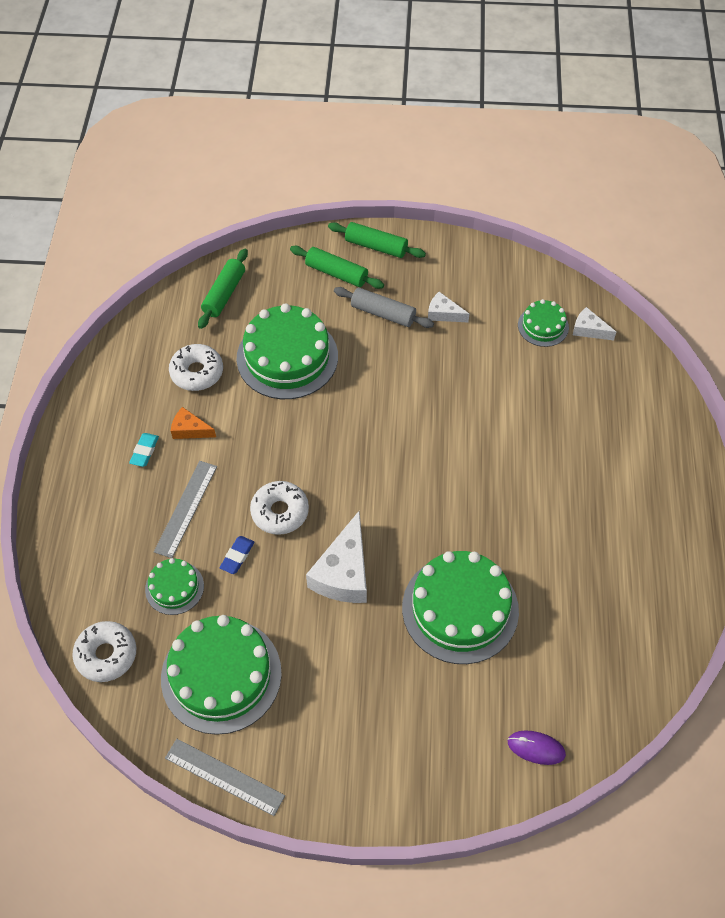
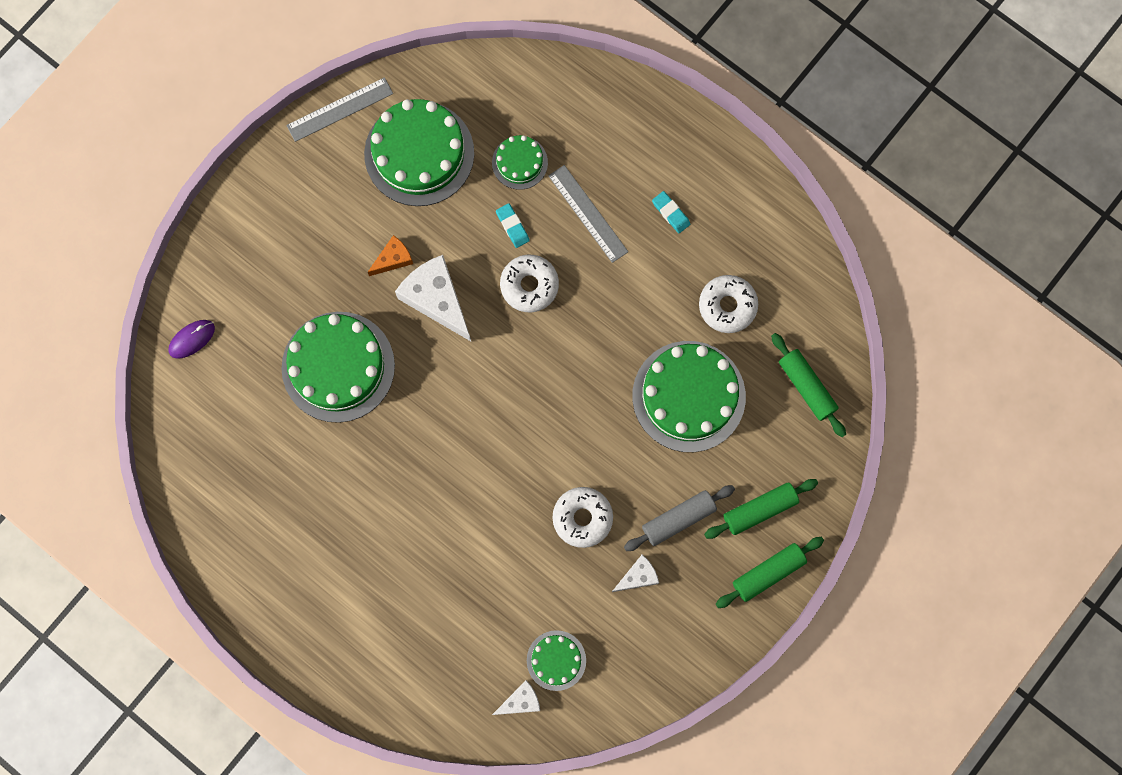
camera: 125 degrees right, 20 degrees up
(106, 655) = (498, 81): white donut -> white donut (582, 518)
(190, 430) = (667, 263): orange cheese -> orange cheese (393, 259)
(237, 556) = (512, 226): blue eraser -> turquoise eraser

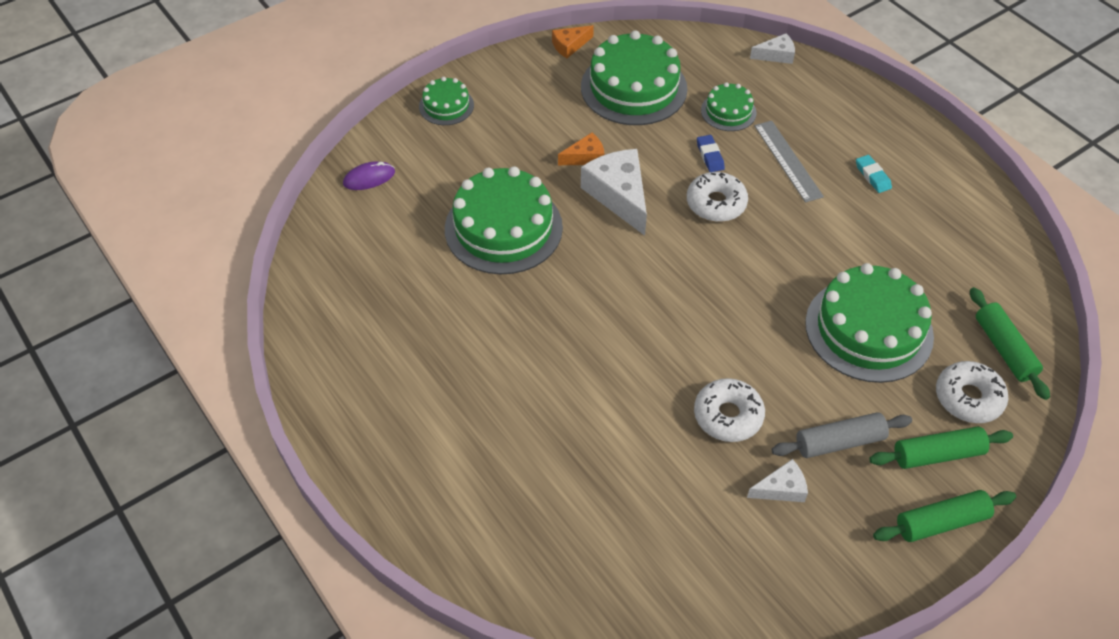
camera: 15 degrees right, 25 degrees down
(340, 109) = (569, 46): grey ruler -> orange cheese
(512, 226) = (710, 156): turquoise eraser -> blue eraser
(520, 701) = (611, 589): white cheese -> white cheese (776, 55)
(556, 660) = (665, 554): green cake -> green cake (446, 106)
(727, 306) = (922, 261): white donut -> white donut (968, 398)

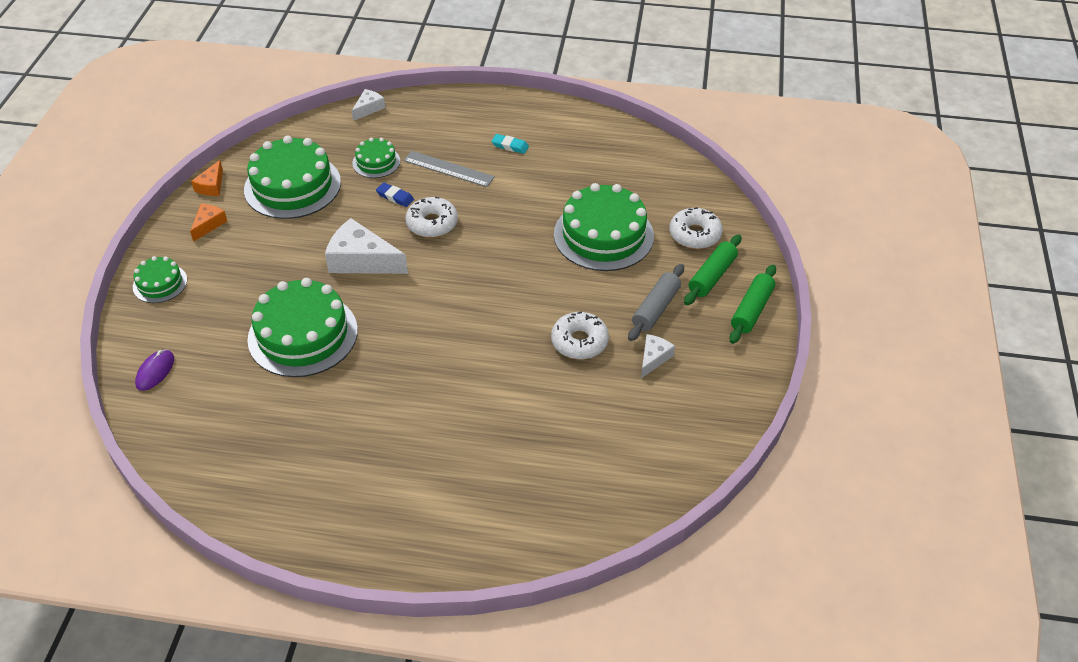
camera: 45 degrees left, 5 degrees down
(585, 157) = (309, 251): orange cheese -> orange cheese (209, 224)
(1004, 349) = (684, 195): green rolling pin -> none

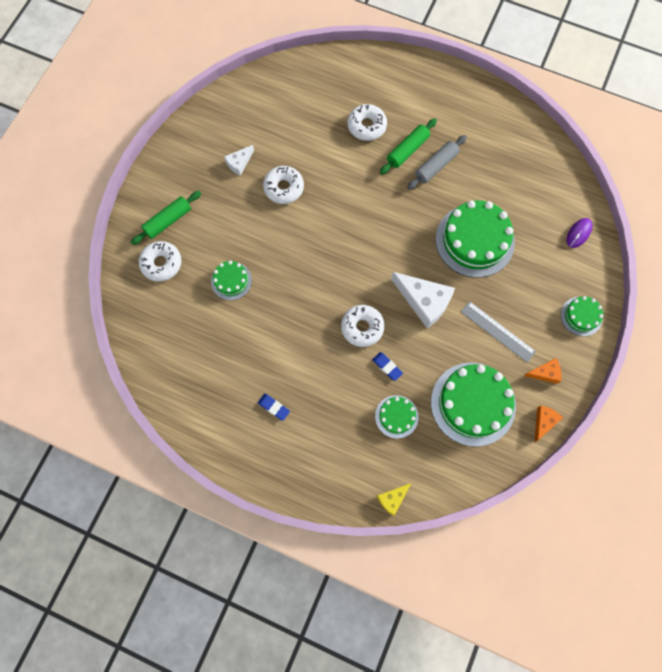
camera: 165 degrees left, 25 degrees up
(209, 224) = (545, 373): orange cheese -> orange cheese turned 135 degrees counterclockwise
(369, 108) = (392, 499): white cheese -> yellow cheese
(448, 169) = (335, 391): grey ruler -> grey ruler (497, 331)
(486, 446) = (366, 126): none -> white donut
(510, 146) = (274, 407): turquoise eraser -> blue eraser
(603, 235) = (231, 281): green cake -> green cake, size x0.51
(656, 308) = (221, 202): grey rolling pin -> grey rolling pin (436, 166)
(751, 310) = (155, 185): green rolling pin -> green rolling pin (407, 150)

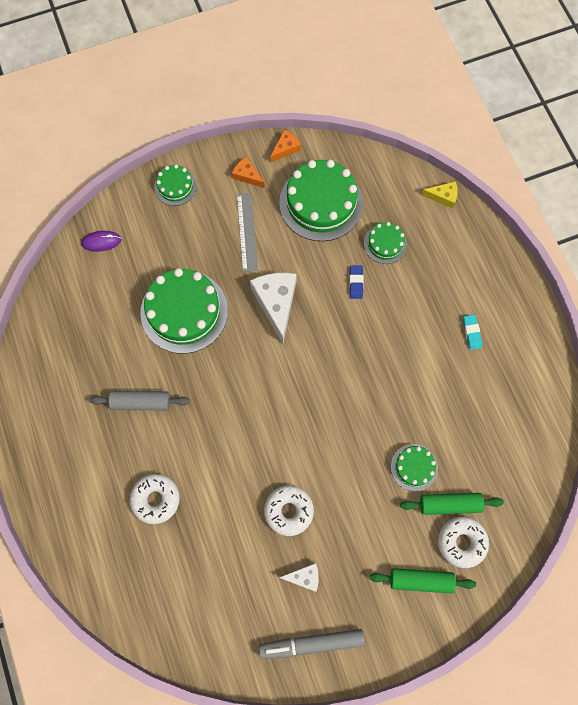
camera: 135 degrees left, 0 degrees up
(202, 136) = (311, 643): none -> grey marker
(274, 407) = (471, 333): blue eraser -> turquoise eraser
(362, 327) = (344, 328): white donut -> none
(407, 150) = (147, 440): green rolling pin -> green rolling pin (449, 504)
(544, 422) = (285, 148): orange cheese -> orange cheese turned 150 degrees clockwise

